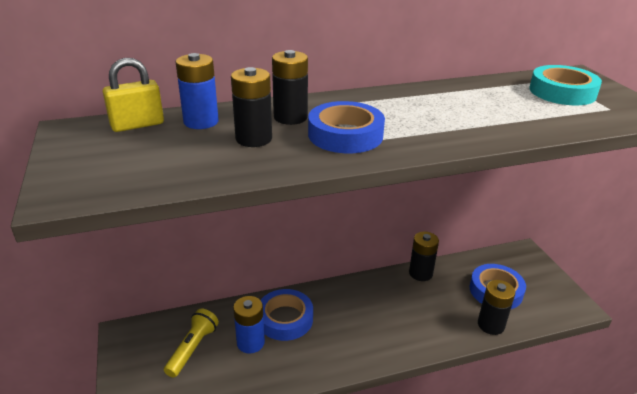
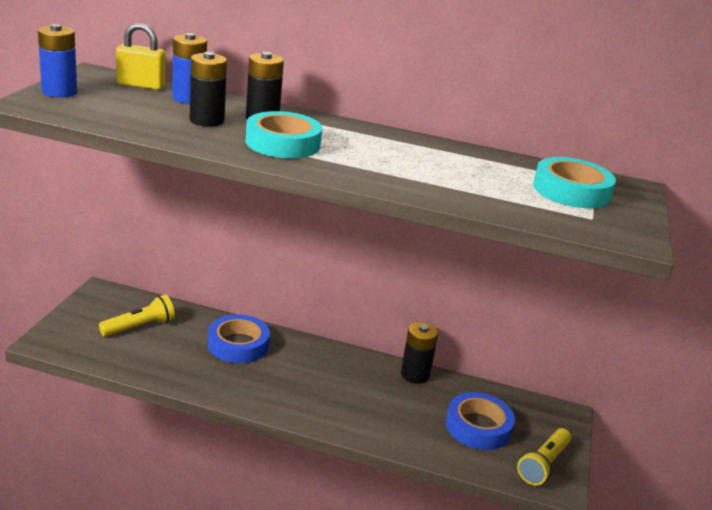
camera: 30 degrees right, 5 degrees down
(250, 342) = (189, 346): blue battery -> blue battery (59, 92)
(345, 135) = (283, 143): blue tape -> turquoise tape
(491, 325) = (432, 447): black battery -> none
(555, 296) = (543, 464): none -> yellow flashlight

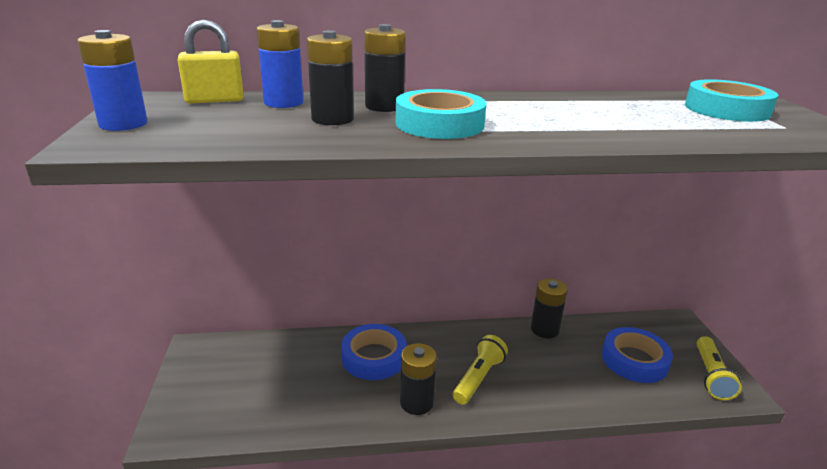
camera: 20 degrees left, 0 degrees up
(139, 326) = (262, 374): yellow flashlight -> yellow flashlight (478, 378)
(246, 388) = (416, 402): none -> black battery

